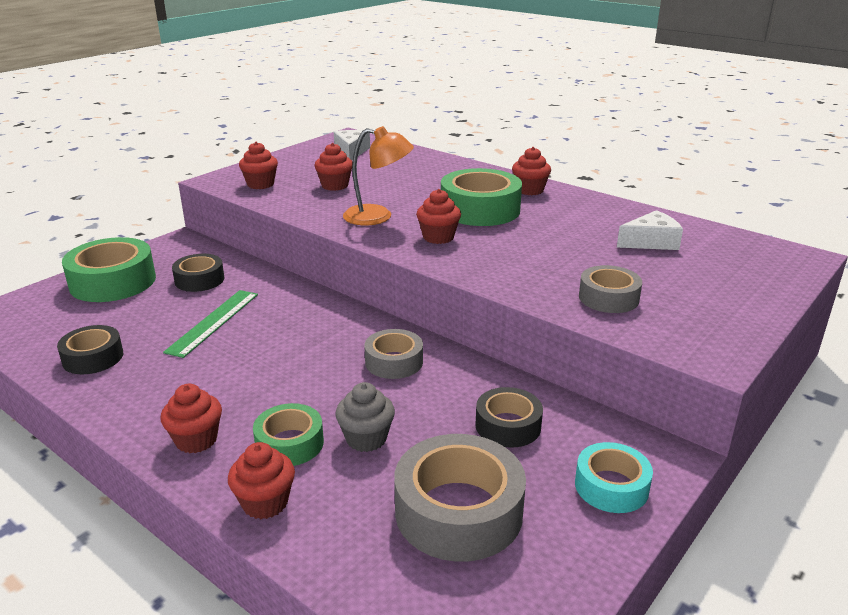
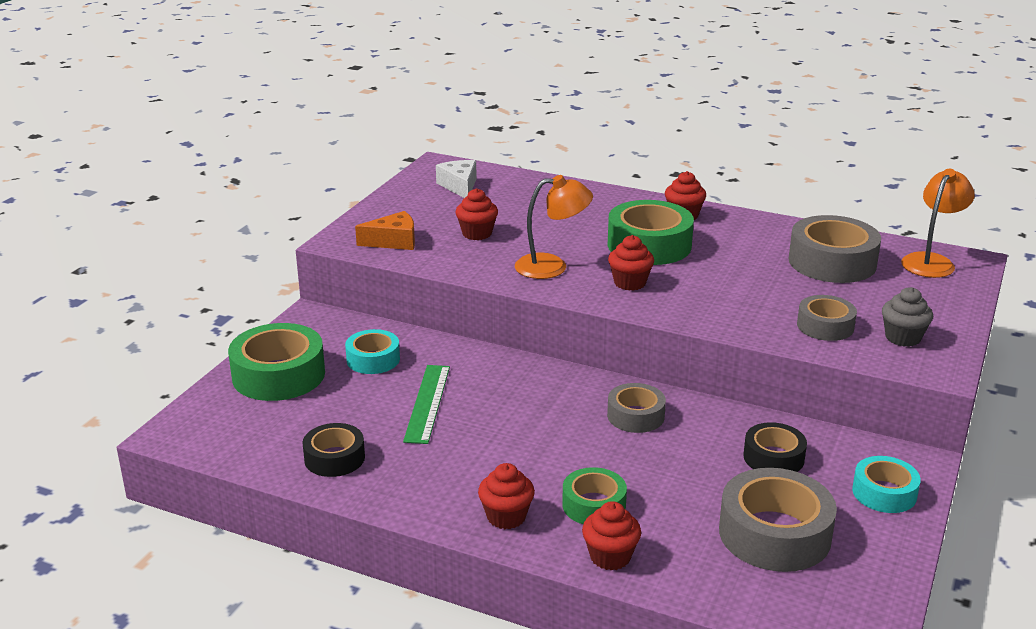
camera: 15 degrees left, 0 degrees up
(199, 280) = (373, 359): black tape -> turquoise tape
(260, 184) = (393, 241): red cupcake -> orange cheese
(366, 439) = (658, 489): grey cupcake -> grey cupcake (902, 338)
(651, 242) = (832, 262): white cheese -> grey tape
(758, 253) = (931, 261): none -> orange lamp

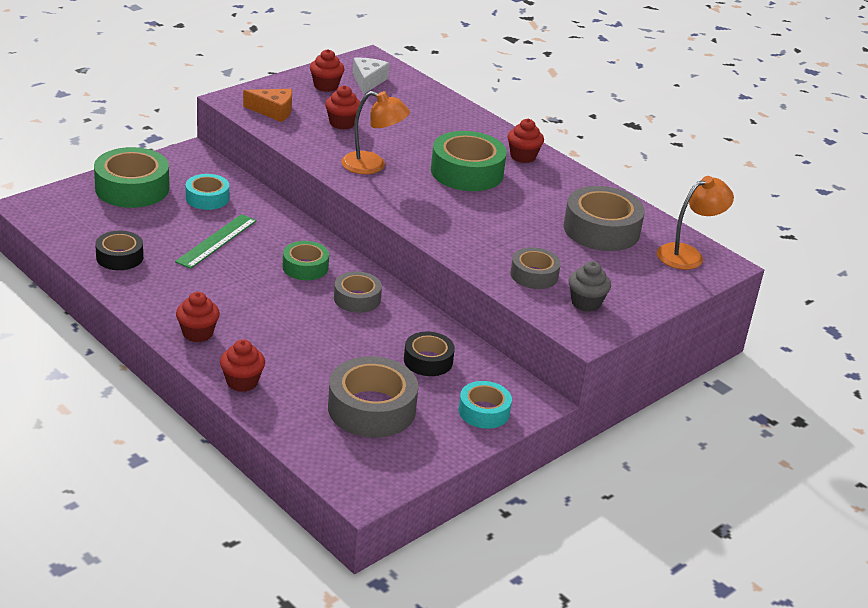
camera: 20 degrees right, 5 degrees up
(594, 505) = (264, 347): green tape -> green tape (305, 267)
(630, 283) = (418, 196): red cupcake -> red cupcake (326, 86)

